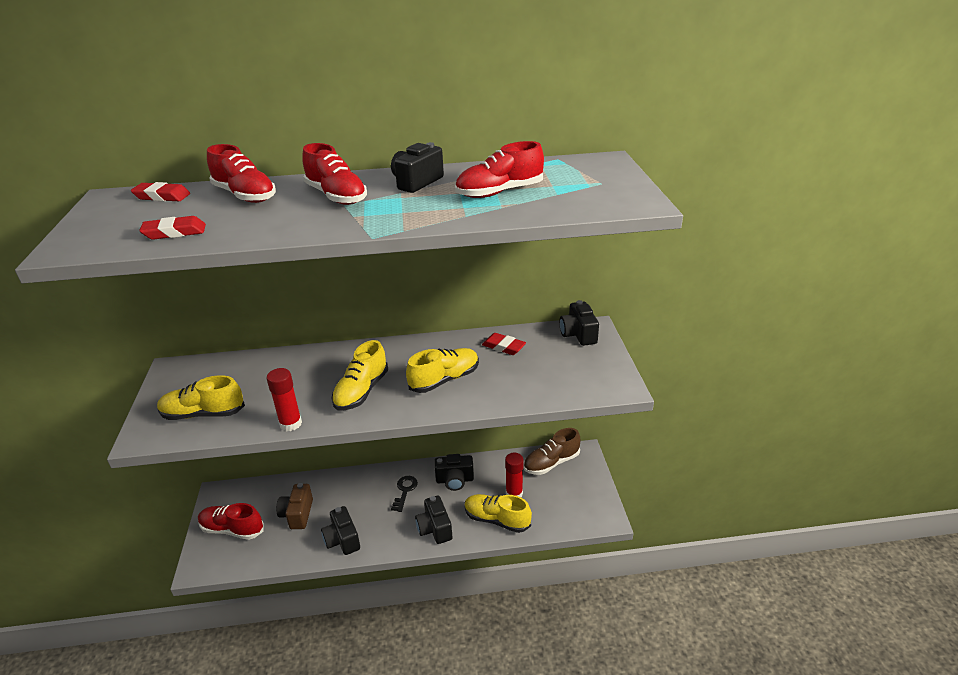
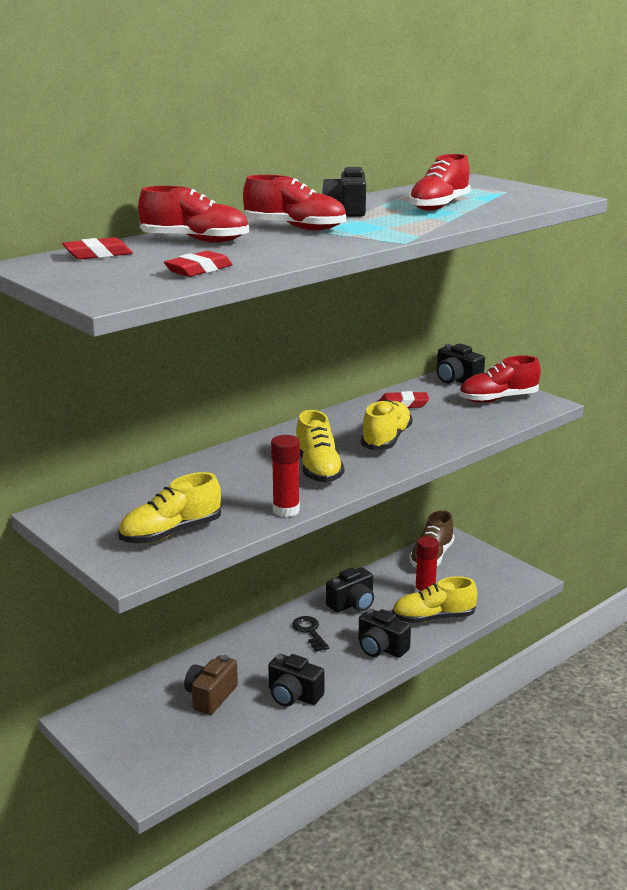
camera: 35 degrees left, 10 degrees down
(232, 529) = (145, 740): red shoe -> red shoe (498, 399)
(297, 514) = (211, 696): brown camera -> brown camera turned 60 degrees clockwise

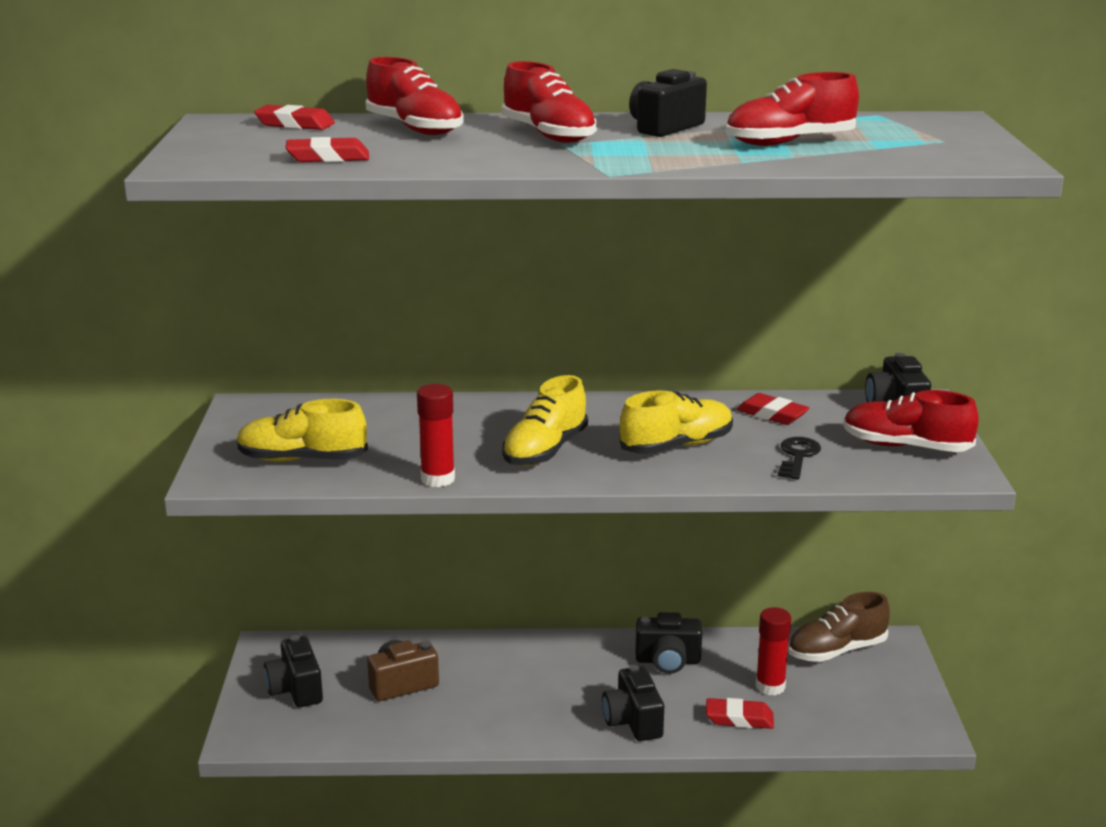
camera: 40 degrees right, 0 degrees up
(293, 695) = (477, 723): black camera -> black camera (296, 689)
(310, 632) = (582, 668): black key -> black key (797, 456)
(433, 618) = (739, 718): yellow shoe -> red eraser

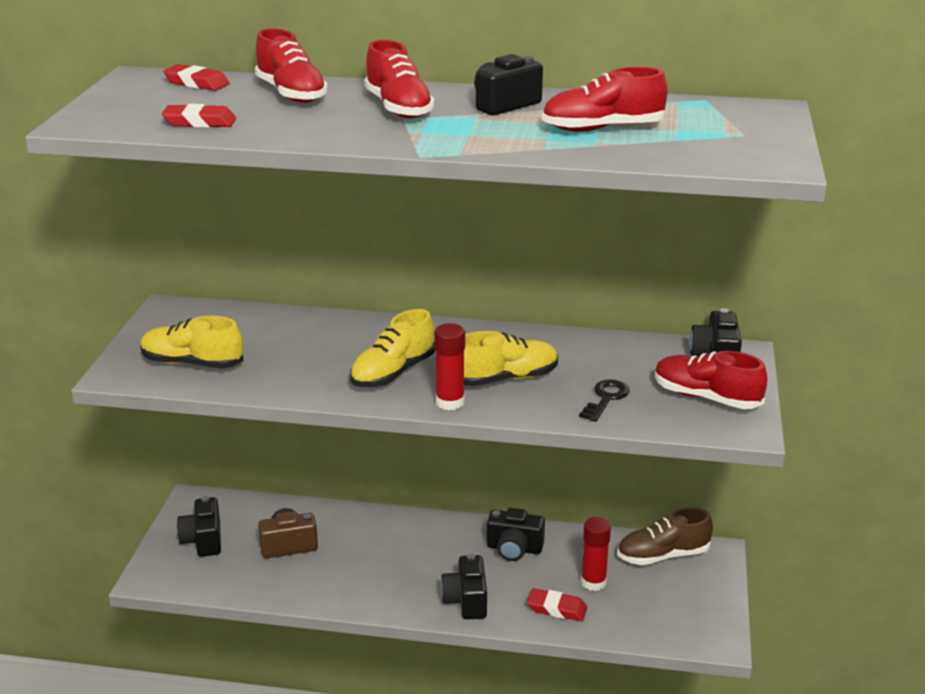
camera: 10 degrees right, 5 degrees up
(438, 479) = (293, 392): red glue stick -> red glue stick (450, 402)
(772, 415) = (602, 354): red eraser -> none

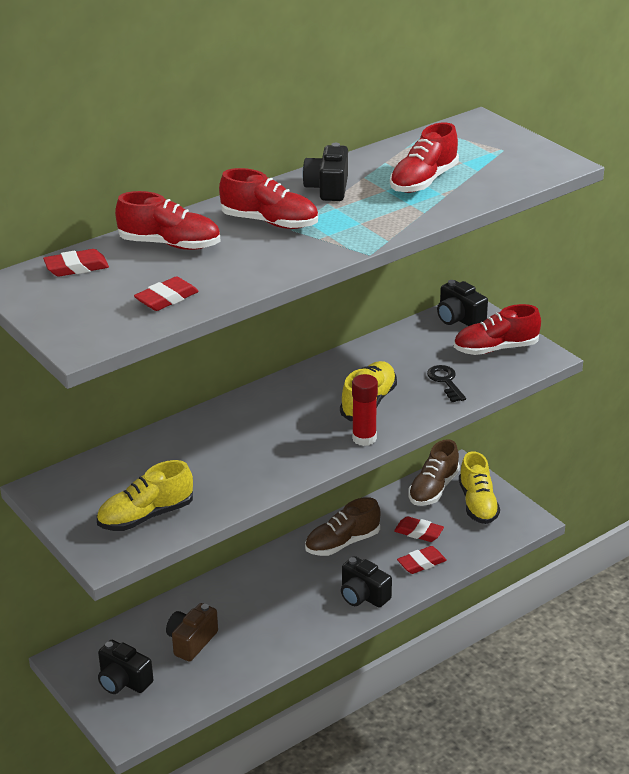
camera: 45 degrees left, 5 degrees up
(393, 373) = (294, 440): yellow shoe -> yellow shoe (478, 504)
(514, 549) = (342, 543): black camera -> brown shoe
(593, 582) = (418, 532): red glue stick -> red eraser

